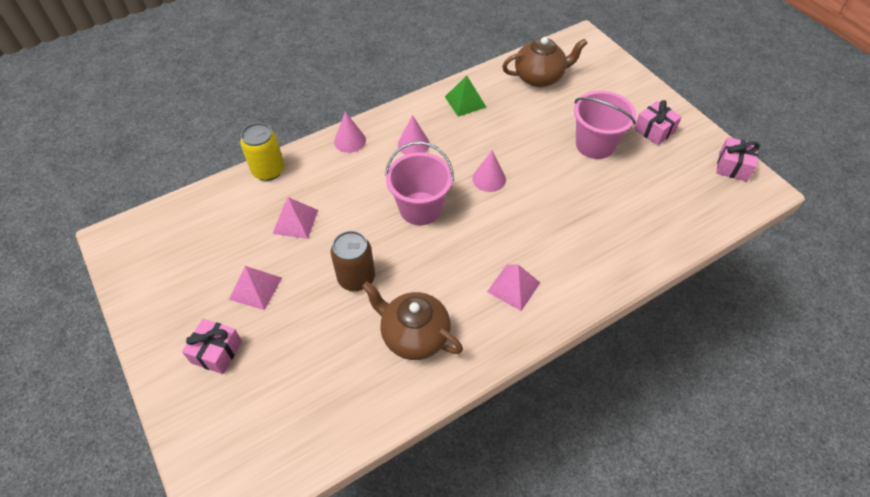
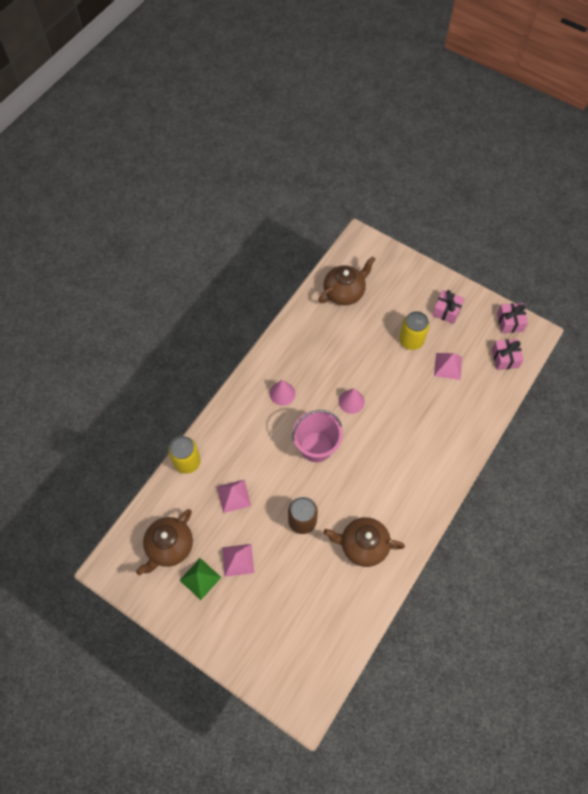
camera: 25 degrees left, 10 degrees up
(191, 244) = (169, 547): none -> brown teapot
(216, 352) = (241, 617): pink gift -> pink gift (505, 358)
(350, 141) = (233, 410): pink cone -> none
(465, 101) = (300, 338): green pyramid -> green pyramid (200, 578)
(513, 287) = (408, 481): pink pyramid -> pink pyramid (448, 366)
(595, 144) = (411, 340): pink bucket -> yellow can

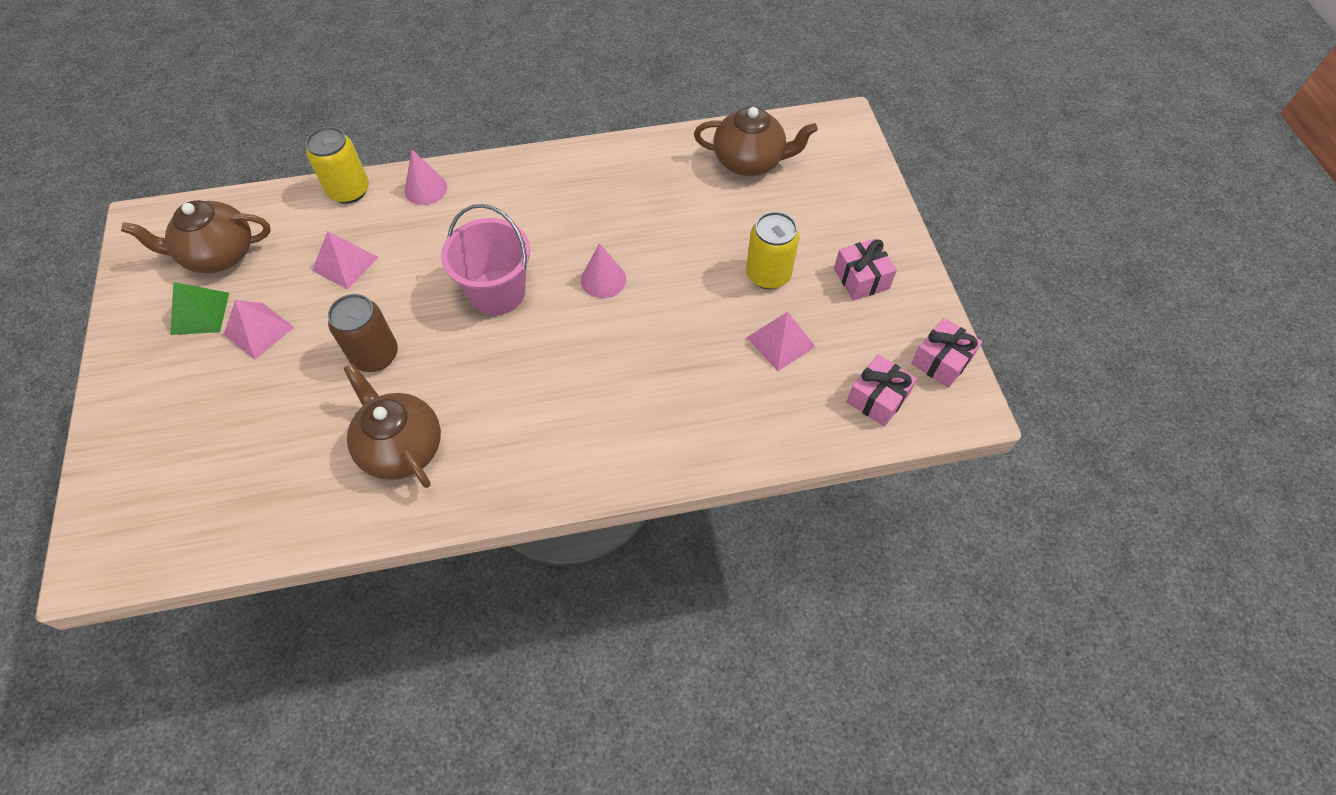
camera: 45 degrees right, 5 degrees down
(282, 393) = (536, 207): pink cone -> pink cone (425, 189)

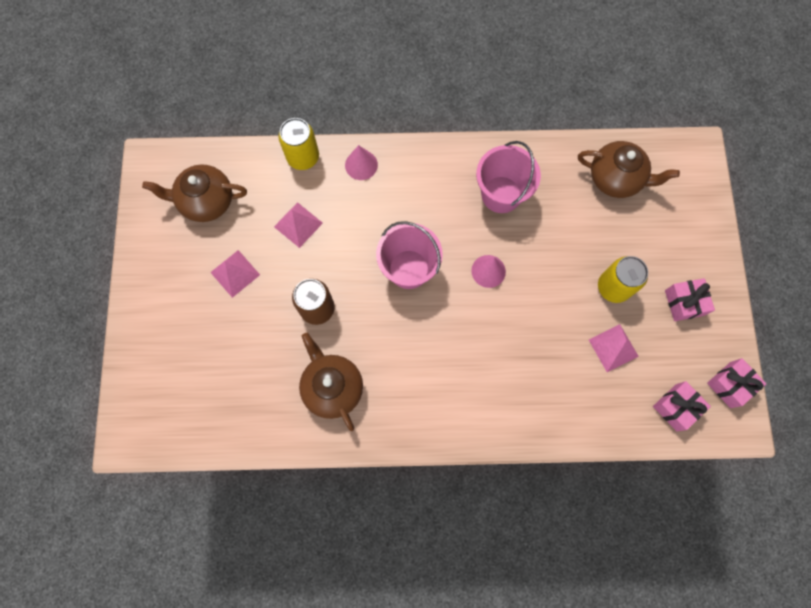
camera: 10 degrees right, 15 degrees up
(200, 313) = (193, 251): green pyramid -> none
(609, 196) = (501, 194): none -> pink bucket

